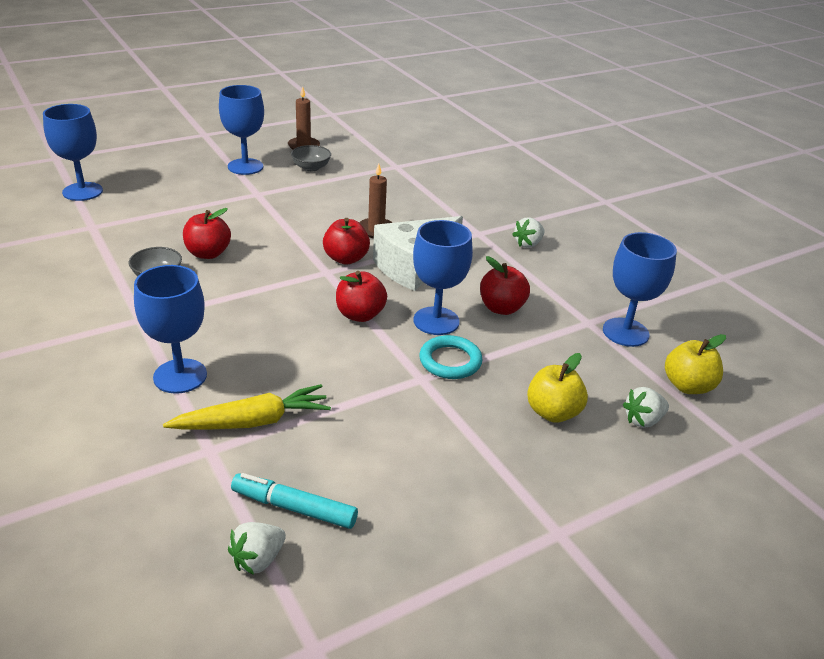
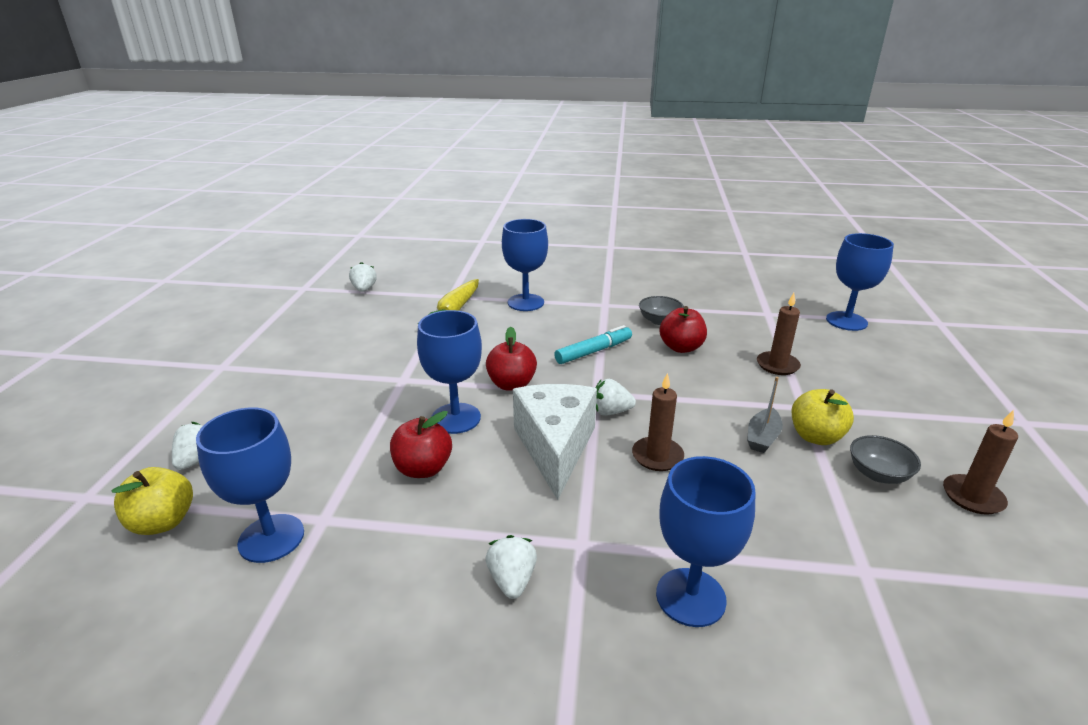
camera: 130 degrees right, 5 degrees down
(201, 209) = (777, 365): none -> brown candle
(245, 167) = (893, 422): blue goblet -> blue goblet (690, 597)
(294, 508) = (376, 304): turquoise marker -> turquoise marker (593, 351)
(312, 201) = (762, 437): none -> grey boat
(346, 259) = (610, 412): red apple -> white strawberry
(450, 361) = (401, 400): turquoise ring -> none
(553, 412) = (282, 418): yellow apple -> yellow apple (815, 436)

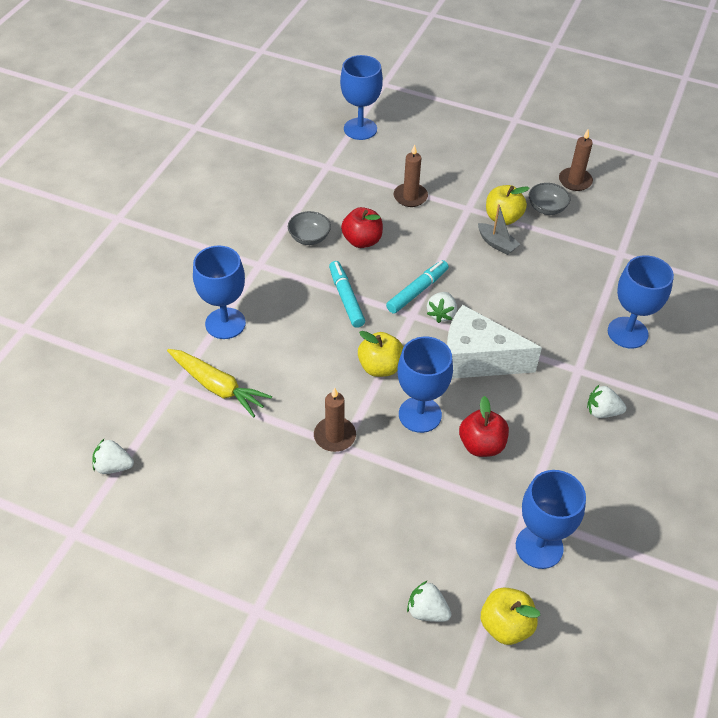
camera: 75 degrees left, 20 degrees up
(511, 384) = (380, 367): red apple -> yellow apple
(635, 391) = (417, 291): none -> turquoise marker
(657, 456) = (502, 305): brown candle -> brown candle (334, 436)

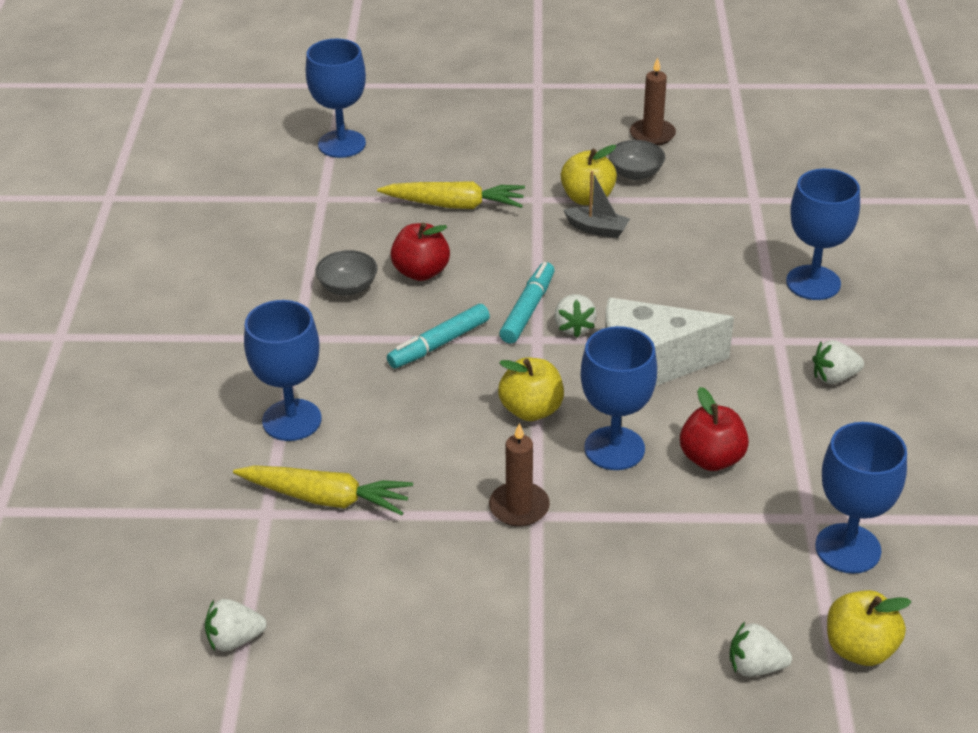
camera: 20 degrees left, 10 degrees down
(346, 298) = (439, 344): turquoise marker -> turquoise marker turned 90 degrees counterclockwise
(410, 197) = (455, 205): brown candle -> yellow carrot

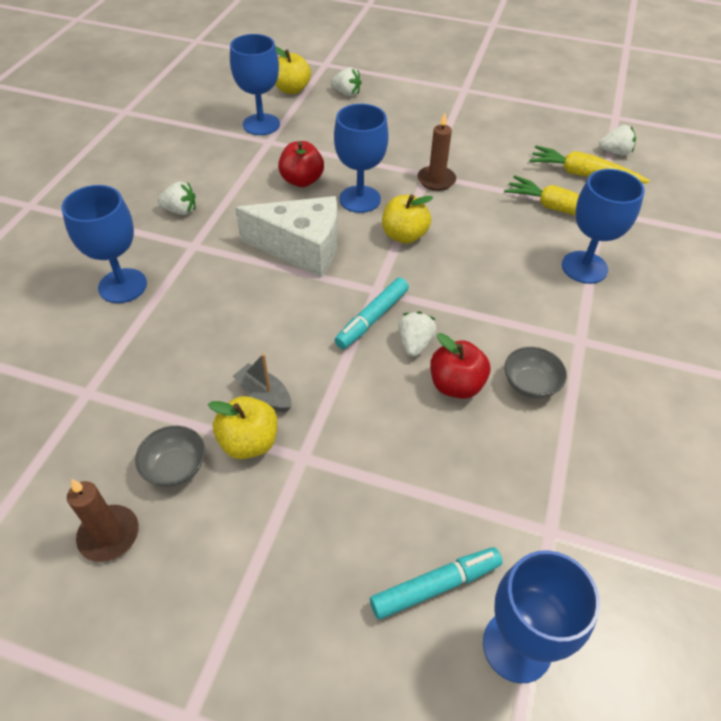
camera: 165 degrees left, 10 degrees up
(439, 344) = (458, 304): turquoise marker -> turquoise marker (435, 586)
(455, 205) = (396, 472): yellow carrot -> yellow carrot (583, 175)
(574, 327) = (341, 293): white strawberry -> white strawberry (415, 344)

